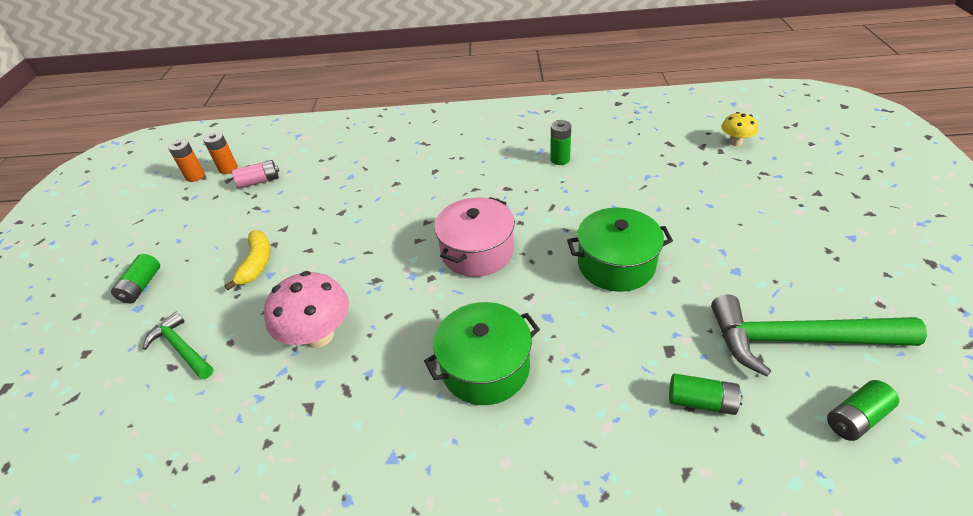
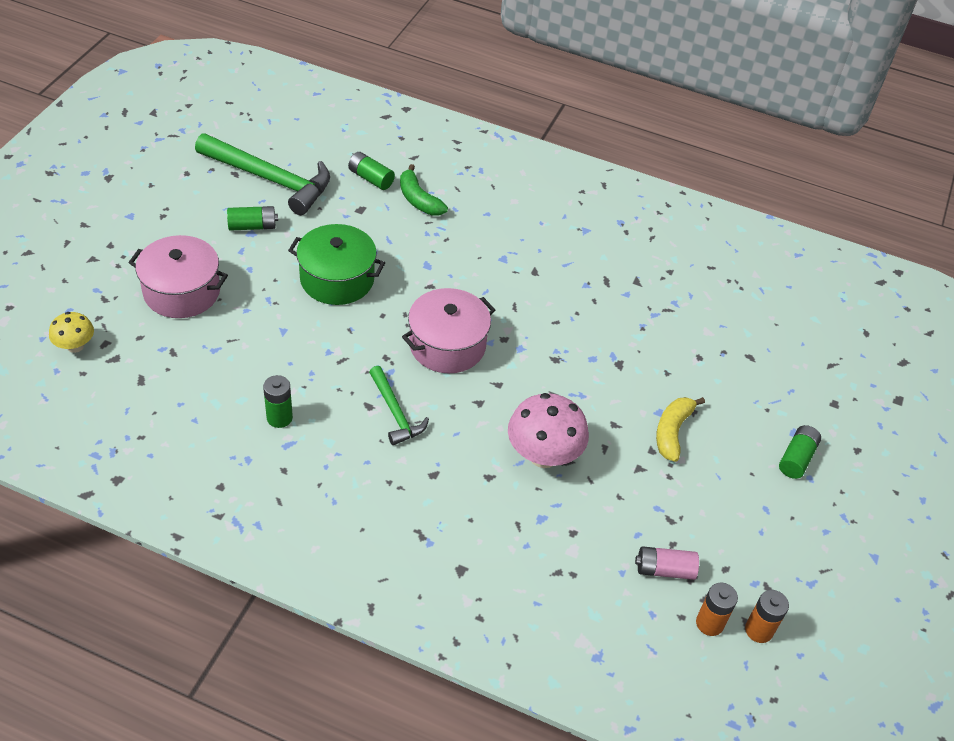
camera: 165 degrees left, 5 degrees up
(181, 348) = (743, 370): green hammer -> green hammer (395, 412)
(318, 335) = (620, 330): pink mushroom -> pink mushroom (543, 455)
(485, 367) = (497, 252): green pot -> none
(620, 398) = (418, 200): none -> green banana
(721, 200) = (182, 291): none -> pink pot
(856, 418) = (292, 138): green battery -> green battery (252, 226)

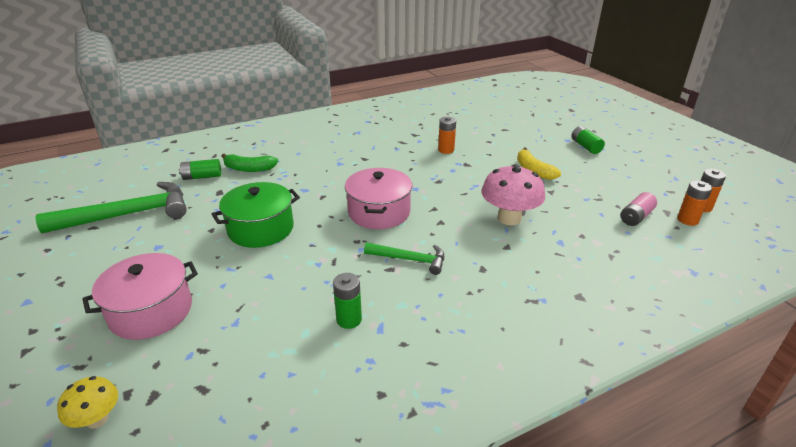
camera: 45 degrees left, 15 degrees down
(252, 226) = (153, 243): green battery -> none
(631, 329) = (446, 150): none -> orange battery

